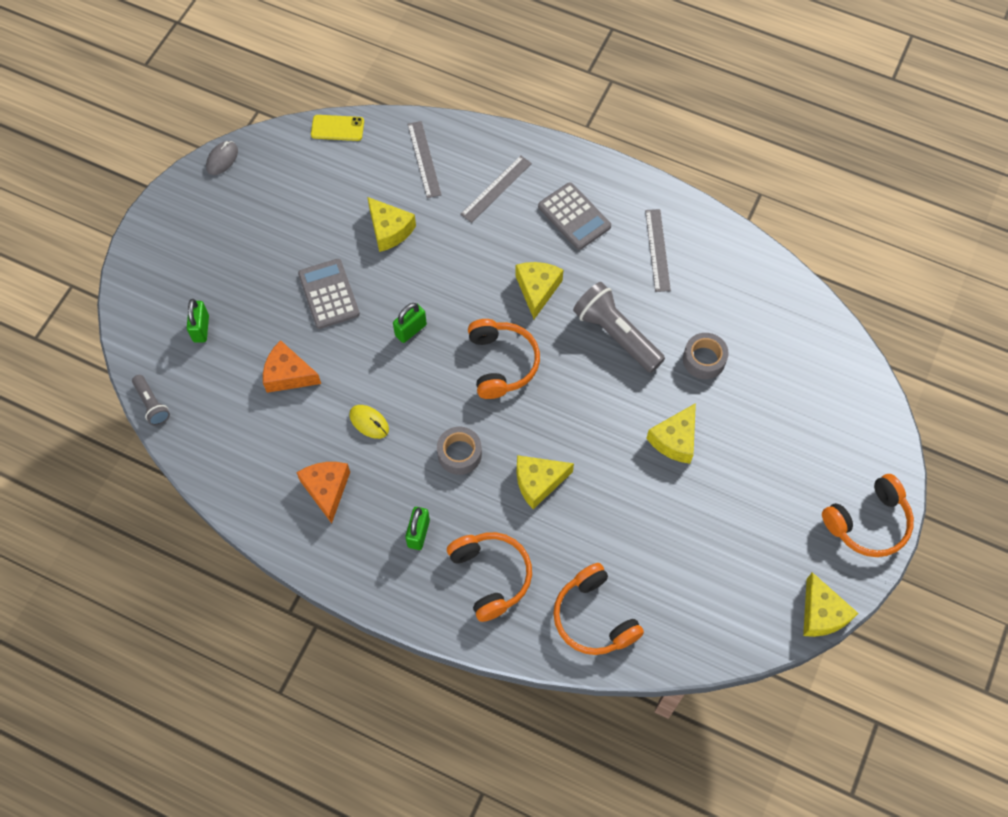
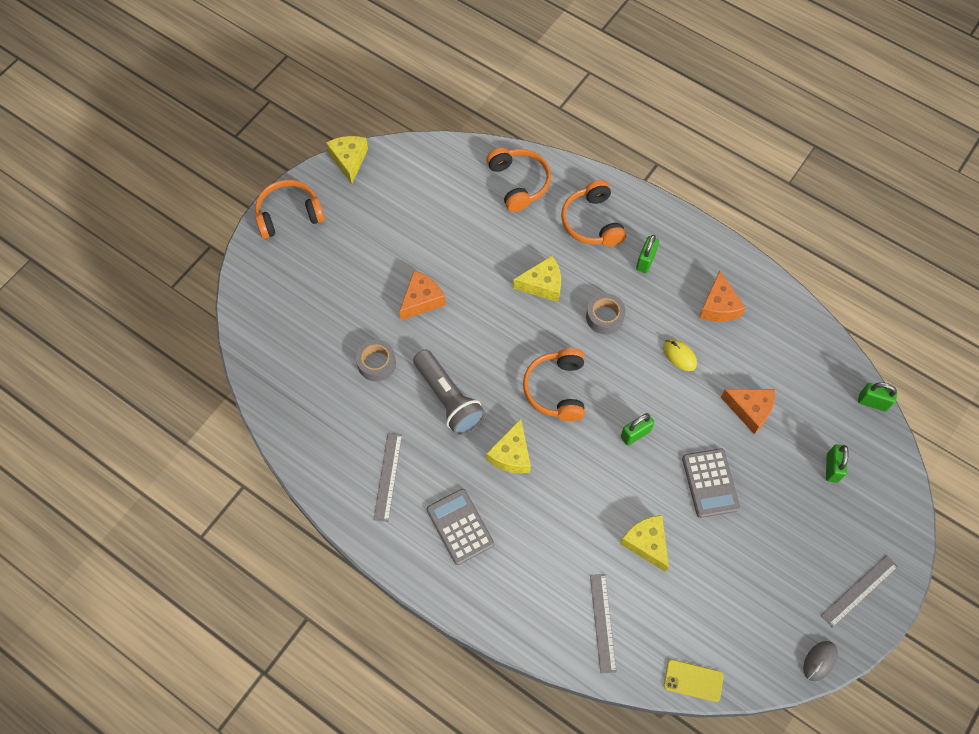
camera: 170 degrees left, 0 degrees up
(152, 404) = (872, 402): grey flashlight -> green padlock
(496, 189) = (532, 572): grey ruler -> grey ruler (859, 590)
(675, 440) = (421, 300): yellow cheese -> orange cheese

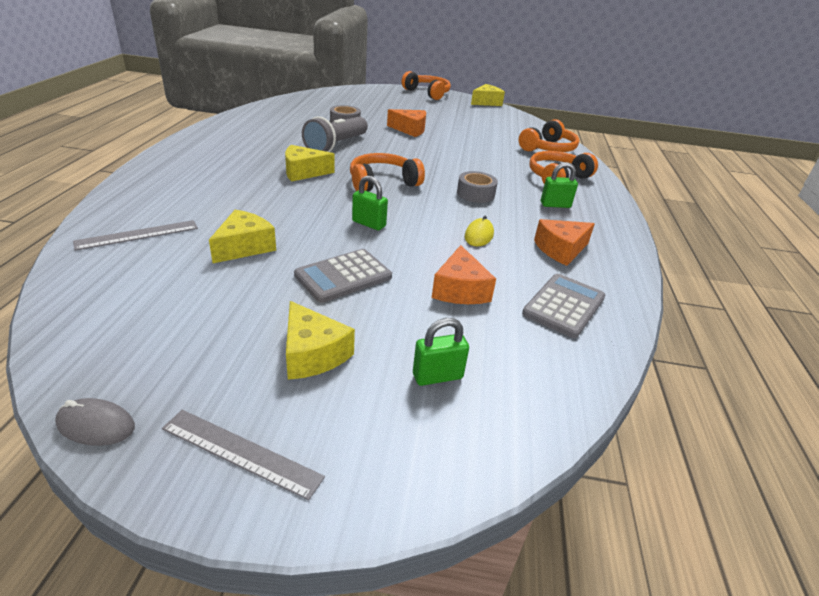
camera: 60 degrees right, 30 degrees down
(387, 476) = (254, 134): grey ruler -> none
(460, 526) = (222, 161): grey calculator -> grey calculator (564, 306)
(542, 284) = (474, 166): yellow cheese -> yellow cheese (312, 354)
(693, 680) = (62, 304): yellow phone -> none
(872, 402) = (577, 400): green padlock -> none

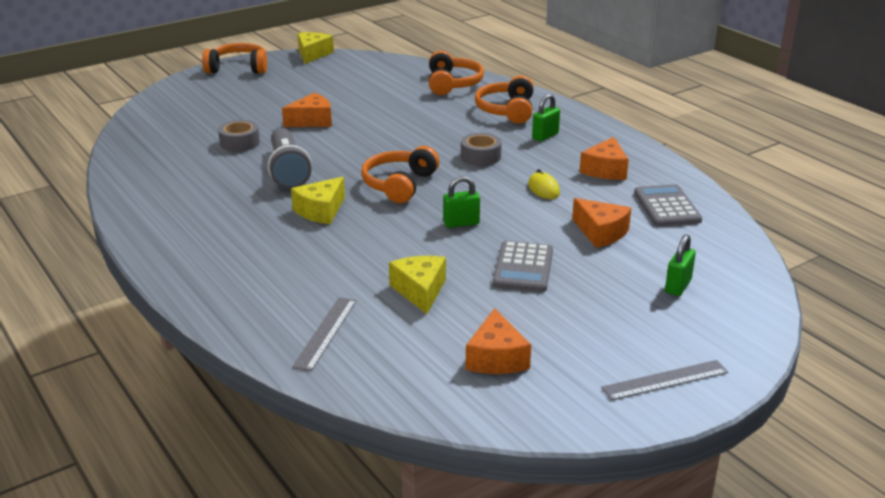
camera: 40 degrees left, 5 degrees down
(96, 425) = (578, 423): grey mouse -> none
(177, 324) = (496, 358): none -> orange cheese
(312, 354) = (601, 319): yellow cheese -> none

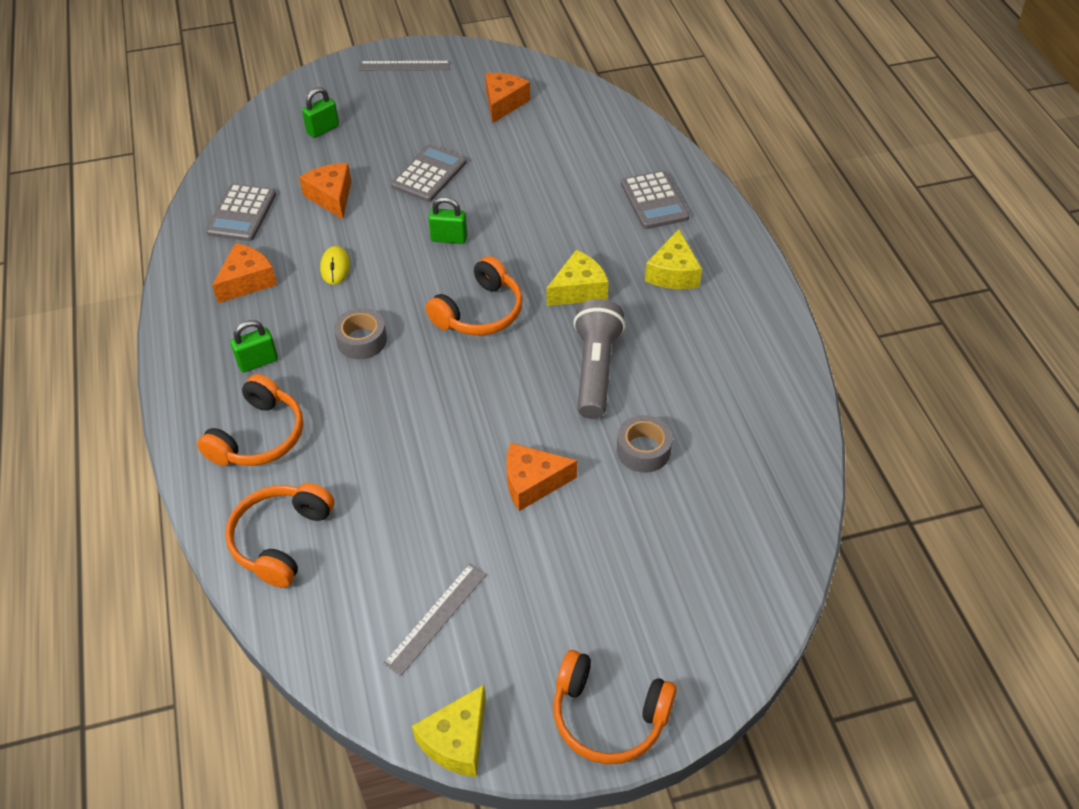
camera: 160 degrees left, 20 degrees up
(268, 289) = (654, 201): none -> grey calculator
(325, 333) = (618, 149): grey ruler -> grey ruler (436, 618)
(420, 291) = (528, 170): yellow cheese -> yellow cheese (673, 273)

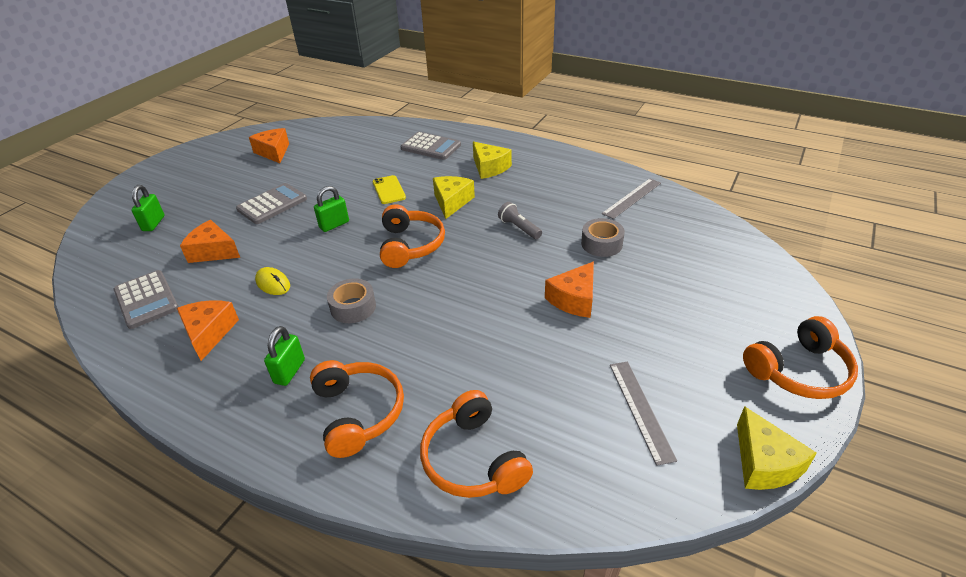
camera: 45 degrees left, 10 degrees down
(404, 66) = (174, 167): grey ruler -> grey ruler (632, 198)
(429, 174) = (272, 204): grey calculator -> grey calculator turned 60 degrees clockwise
(543, 230) = (389, 190): none -> yellow phone
(595, 369) = (519, 228): grey flashlight -> grey flashlight, size x0.53

